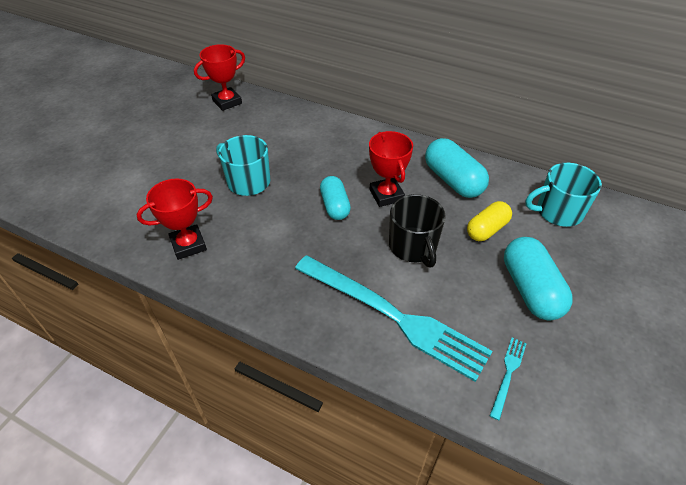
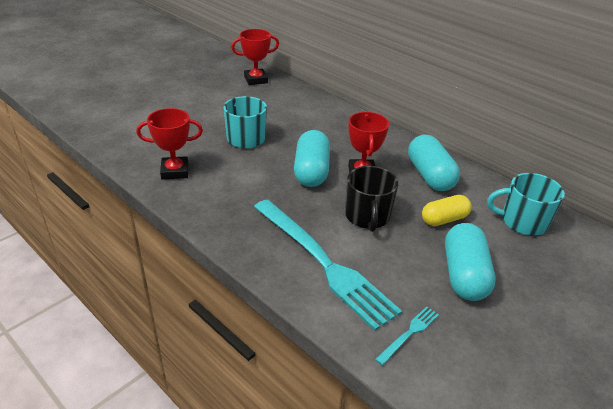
camera: 15 degrees right, 10 degrees down
(335, 206) = (311, 171): turquoise capsule -> turquoise capsule, size x1.51

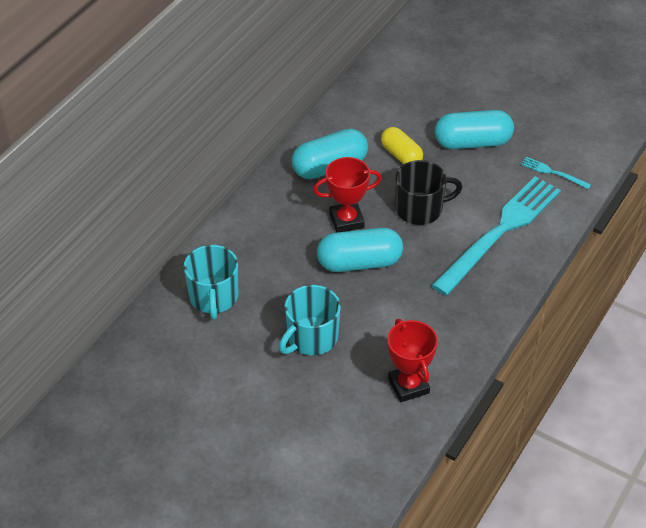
camera: 100 degrees left, 10 degrees up
(256, 80) = (139, 365): red trophy -> none
(522, 221) = (381, 104): turquoise mug -> turquoise mug (214, 297)

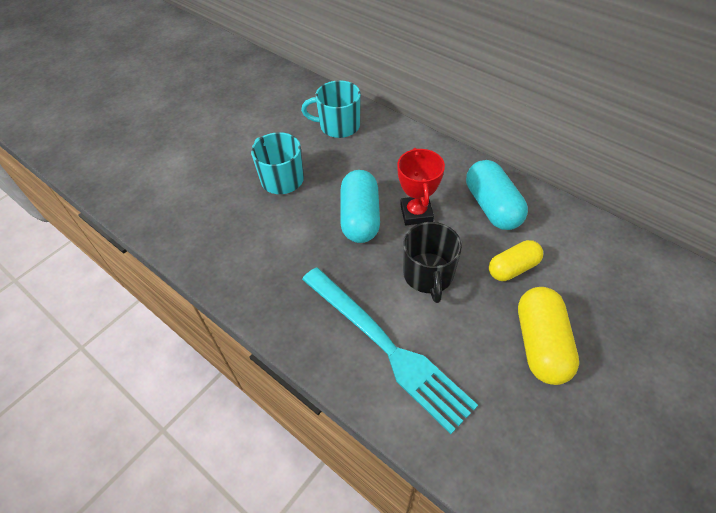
camera: 100 degrees right, 5 degrees up
(408, 386) = (209, 237): red trophy -> none
(472, 142) = (540, 344): turquoise capsule -> yellow capsule
(553, 173) = (488, 433): turquoise fork -> none

